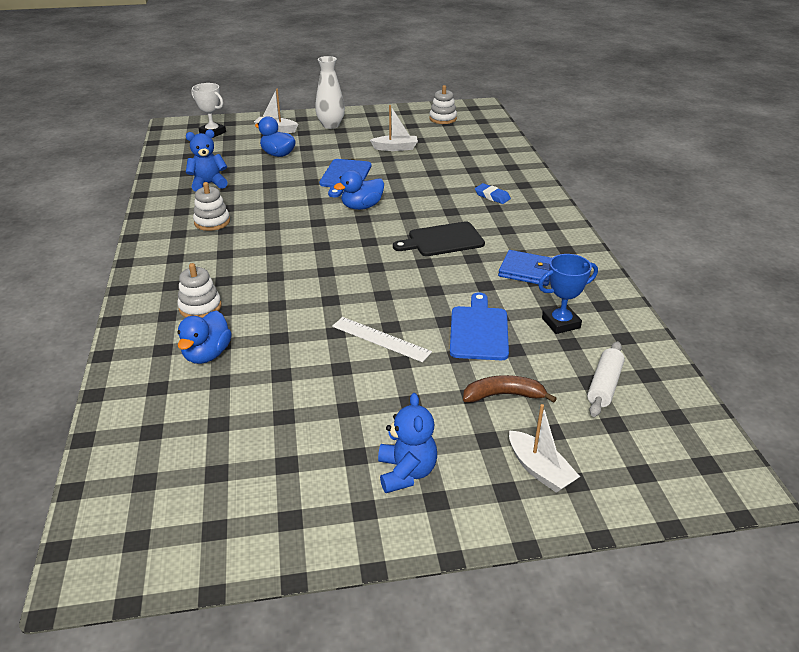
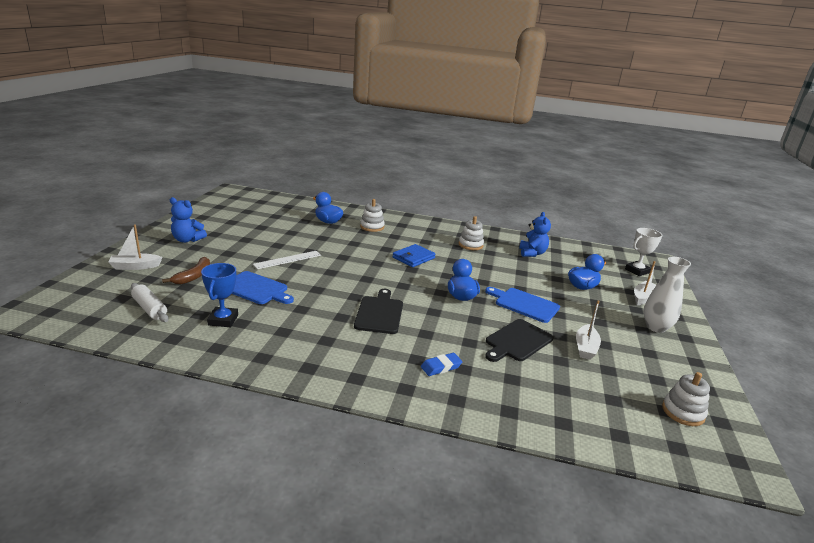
camera: 110 degrees right, 10 degrees down
(417, 173) = (517, 341): none -> black cutting board
(527, 271) = (299, 333): blue wallet -> blue wallet (413, 258)

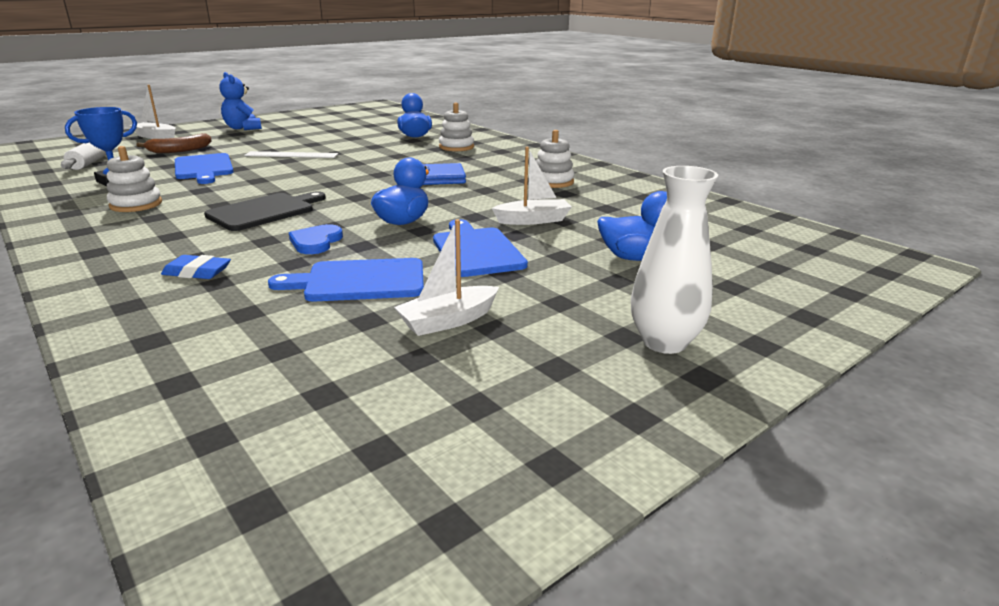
camera: 40 degrees right, 0 degrees up
(451, 325) = (316, 242): none -> blue heart
(517, 341) = (359, 281): black cutting board -> blue cutting board
(532, 253) = (636, 206): blue teddy bear -> none
(637, 271) = (817, 267): white trophy -> none
(643, 298) = (739, 300): white boat -> white boat (533, 220)
(683, 412) = (404, 468): white stacking toy -> white stacking toy (136, 204)

